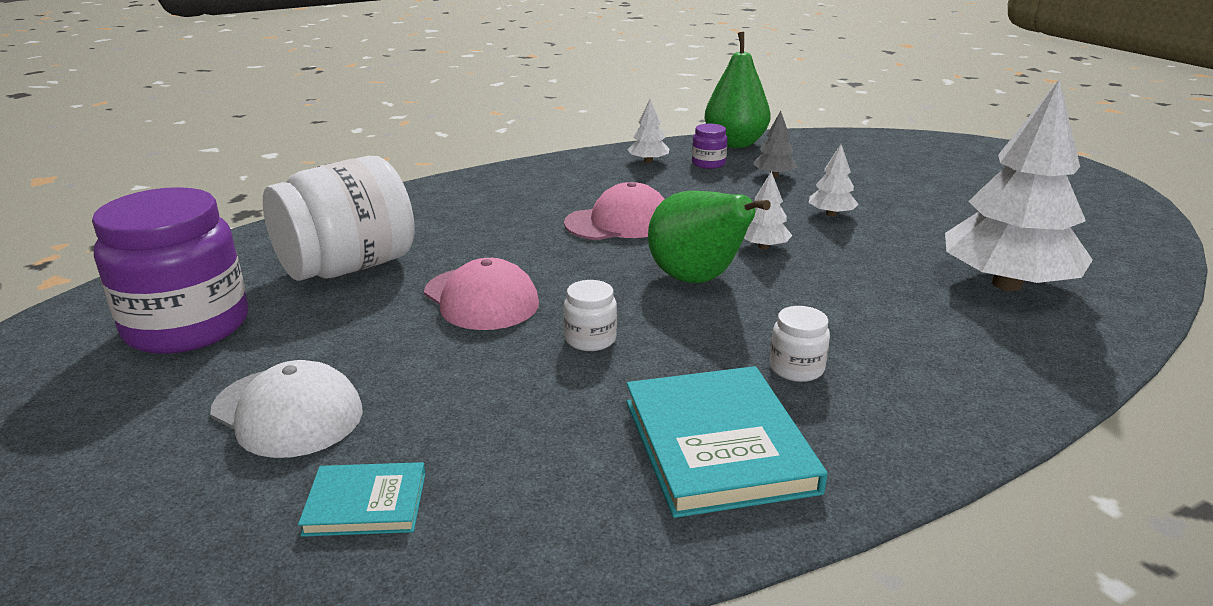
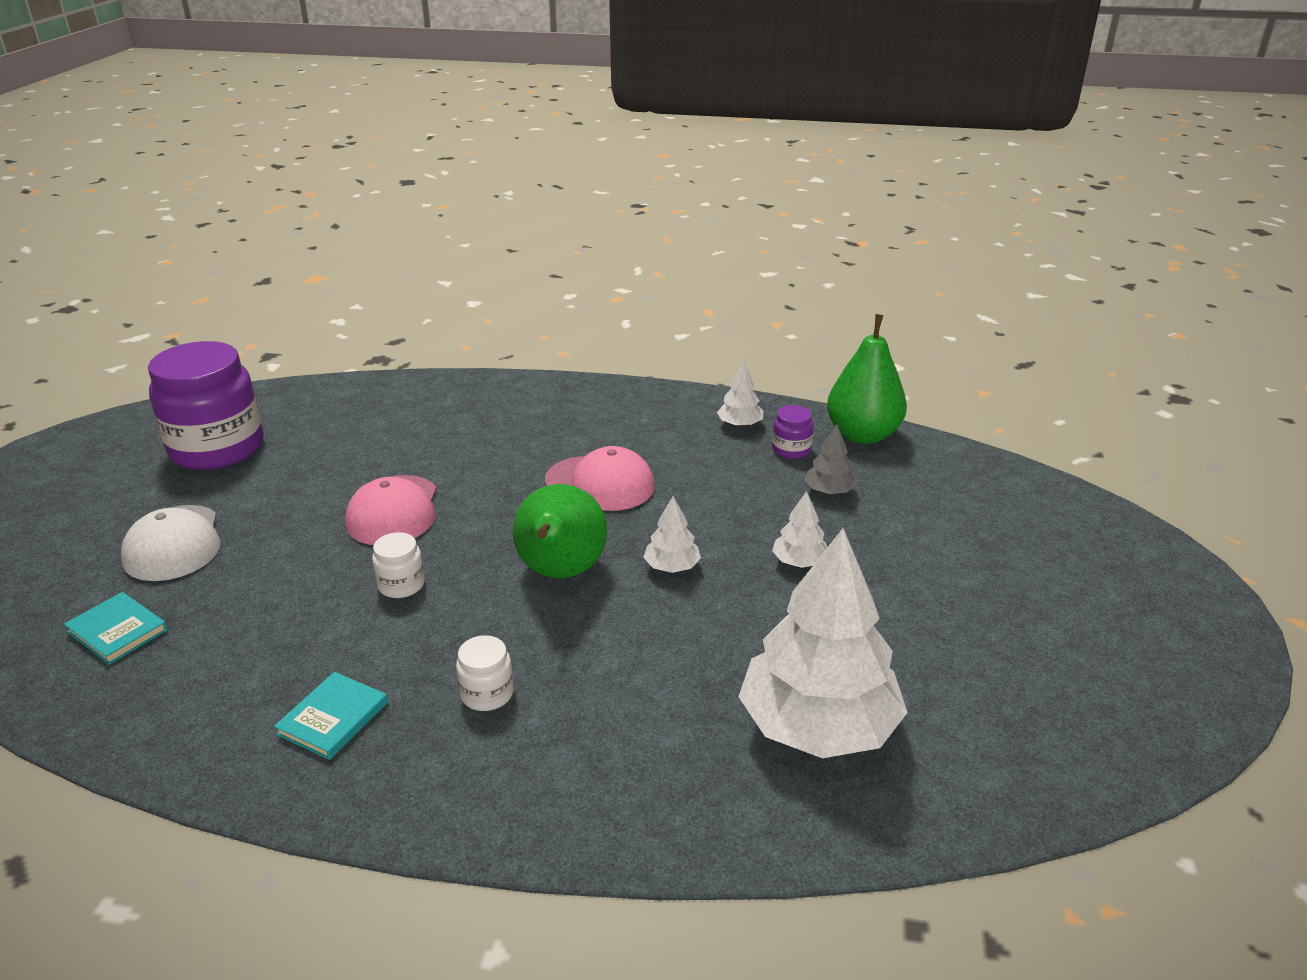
camera: 40 degrees right, 5 degrees up
(348, 267) = (361, 440): white jar -> none
(718, 445) = (333, 718): turquoise book -> turquoise book, size x0.54

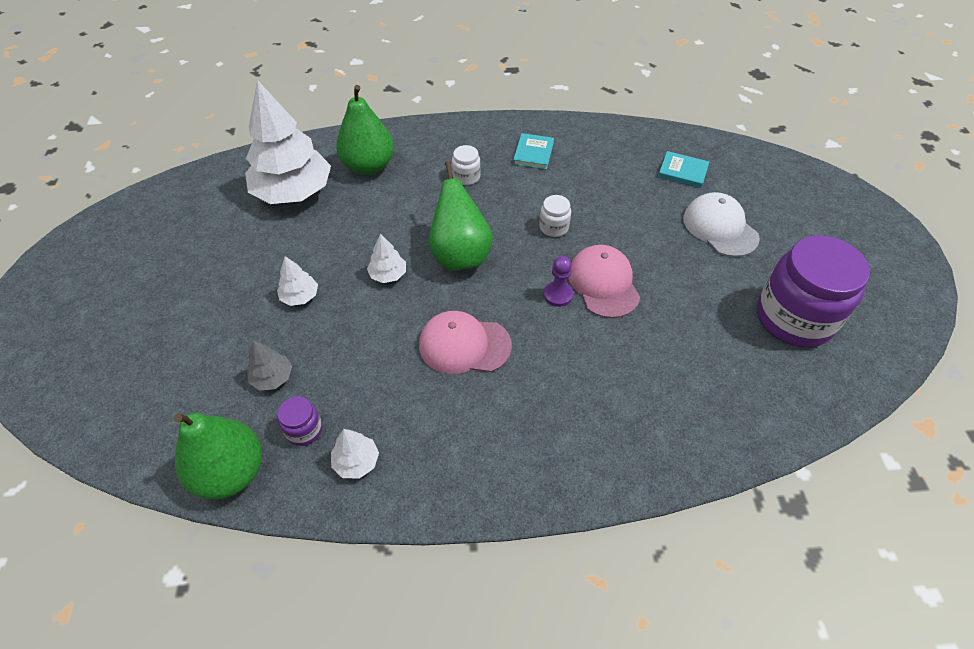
camera: 165 degrees right, 20 degrees up
(459, 509) = (558, 295): none -> purple pawn
(665, 754) = (368, 166): none -> green pear

